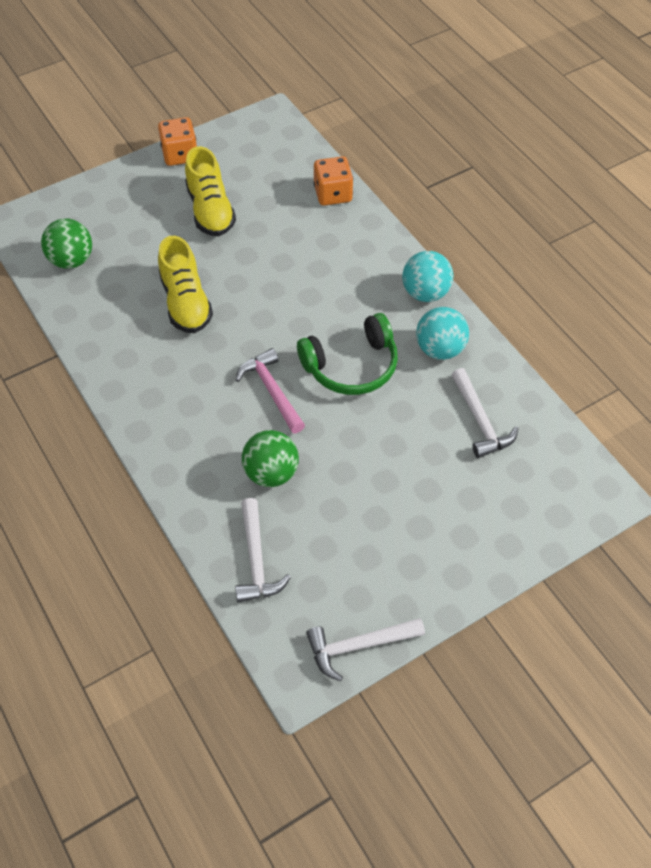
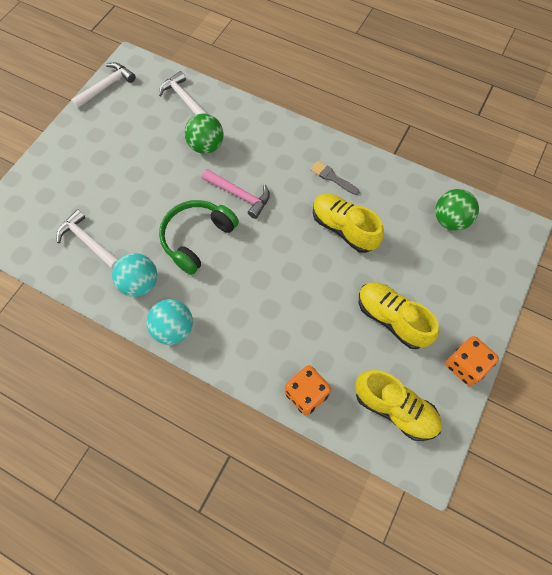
camera: 150 degrees right, 10 degrees up
(151, 359) = (332, 177): none -> grey brush
(266, 155) = (395, 409): none -> yellow shoe

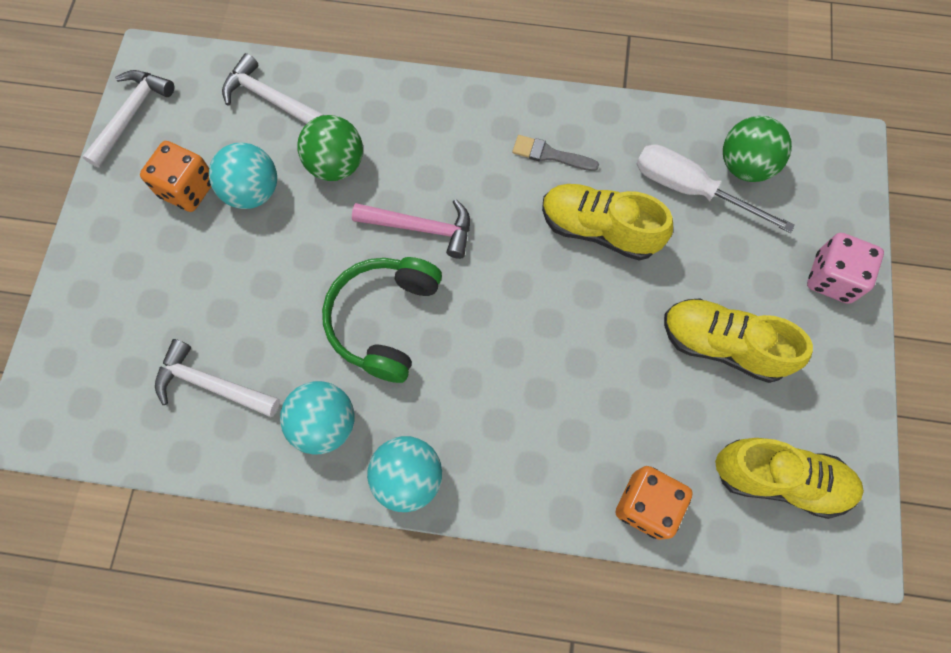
camera: 20 degrees left, 5 degrees up
(154, 146) = (253, 191): none -> turquoise ball
(410, 223) = (690, 189): none -> white screwdriver
(465, 365) = (850, 378): orange dice -> orange dice (188, 189)
(478, 303) = (832, 278): none -> pink dice

